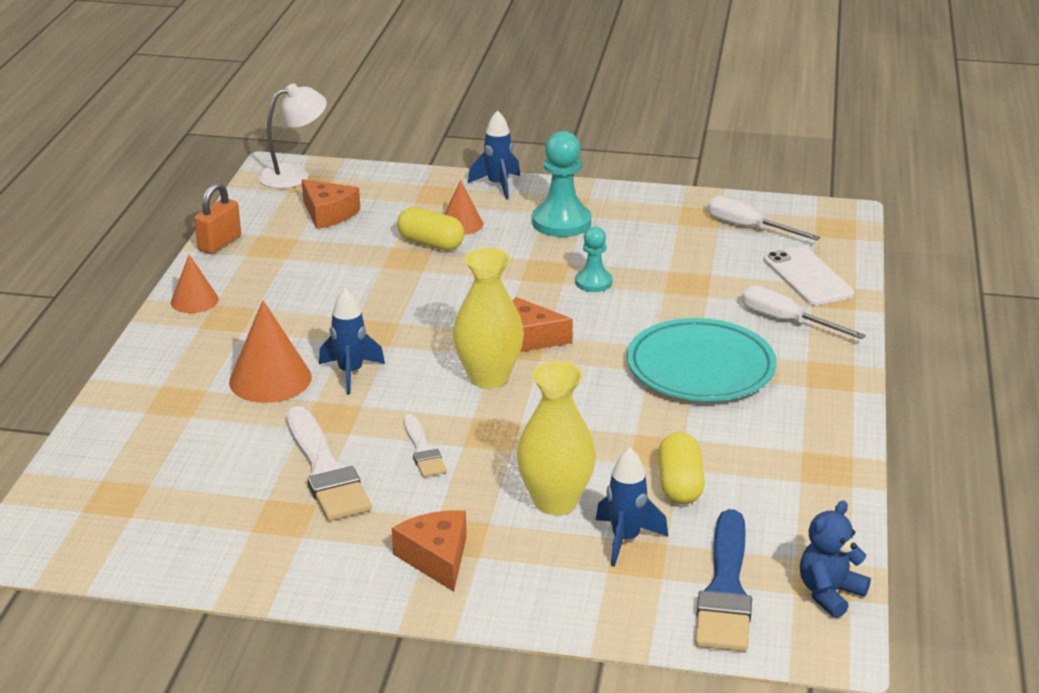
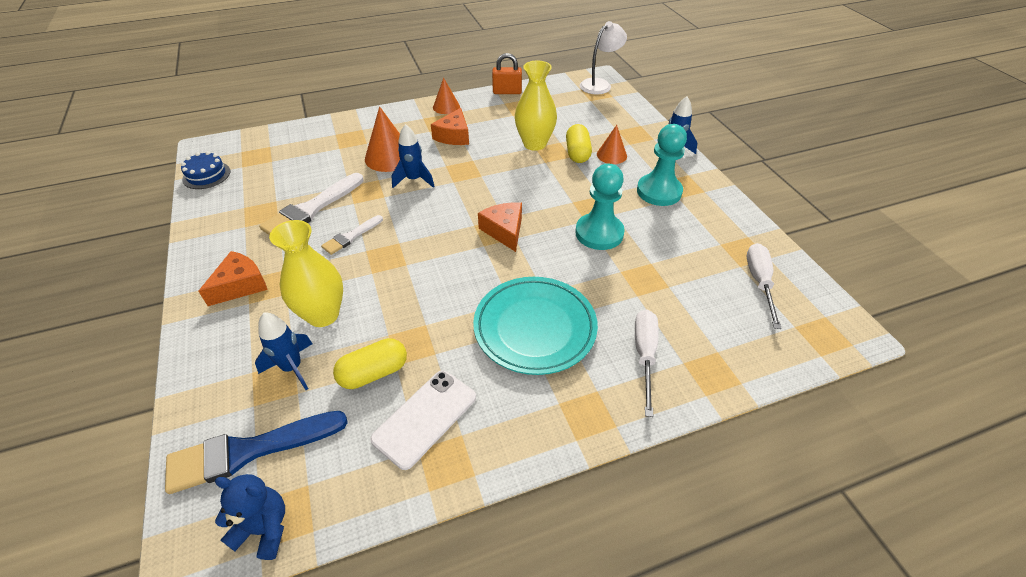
camera: 60 degrees right, 15 degrees up
(115, 555) = (206, 175): none -> blue cake
(294, 175) = (599, 84): white lamp -> white lamp turned 75 degrees counterclockwise
(328, 214) = (571, 109): orange cheese -> orange cheese (454, 136)
(488, 377) = (447, 232): yellow vase -> yellow vase (534, 144)
(593, 282) = (599, 233): turquoise pawn -> turquoise pawn, size x1.69
(808, 277) = (724, 345): white phone -> white phone (425, 418)

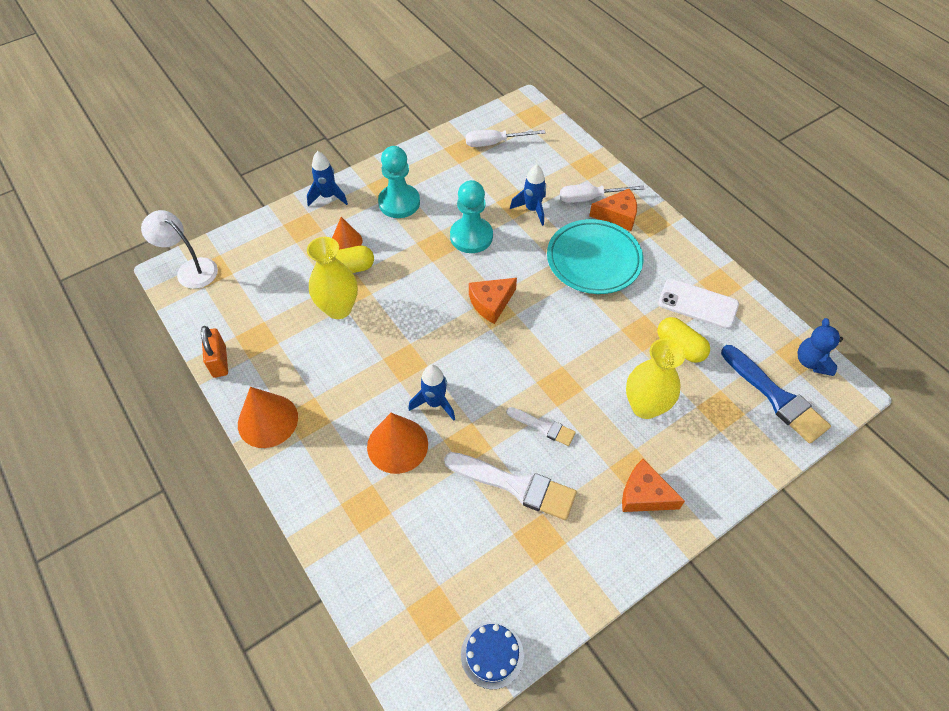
camera: 105 degrees left, 10 degrees up
(292, 368) = (703, 403): blue rocket -> blue rocket (532, 210)
(446, 107) = (267, 420): orange cone -> orange cone, size x1.61
(454, 136) = (337, 391): orange cheese -> orange cheese (617, 215)

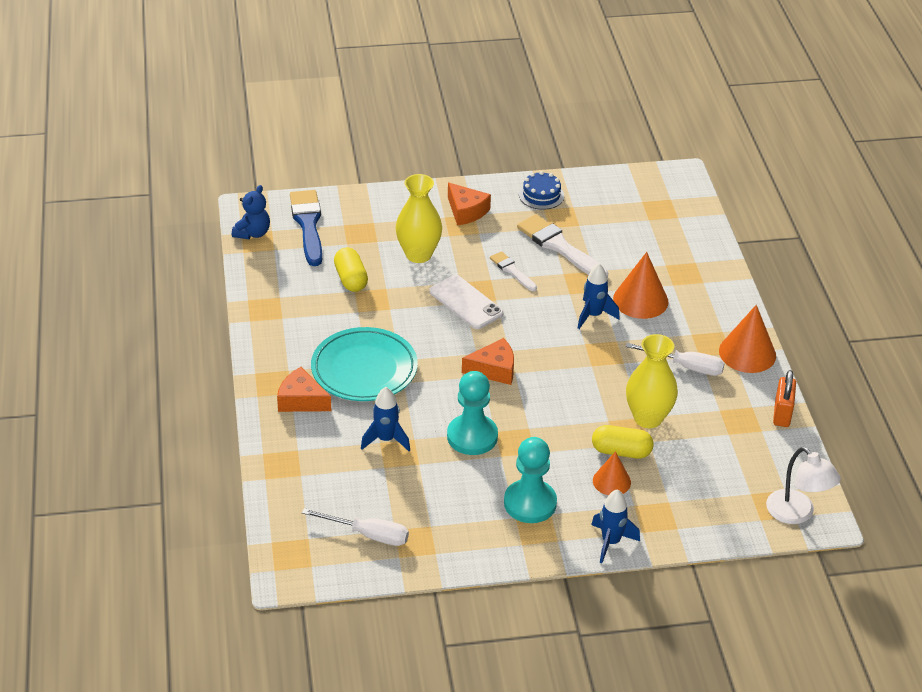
camera: 155 degrees left, 15 degrees down
(492, 655) = (630, 181): blue cake -> blue cake (541, 195)
(590, 198) = (313, 428): white screwdriver -> white screwdriver (686, 367)
(698, 304) = (302, 302): white phone -> white phone (466, 302)

